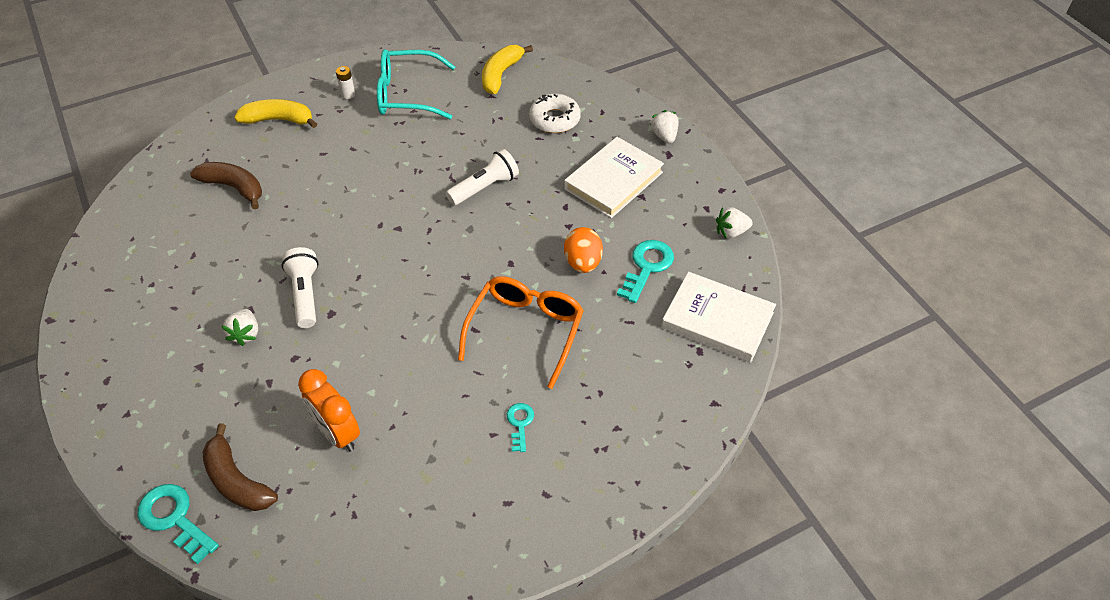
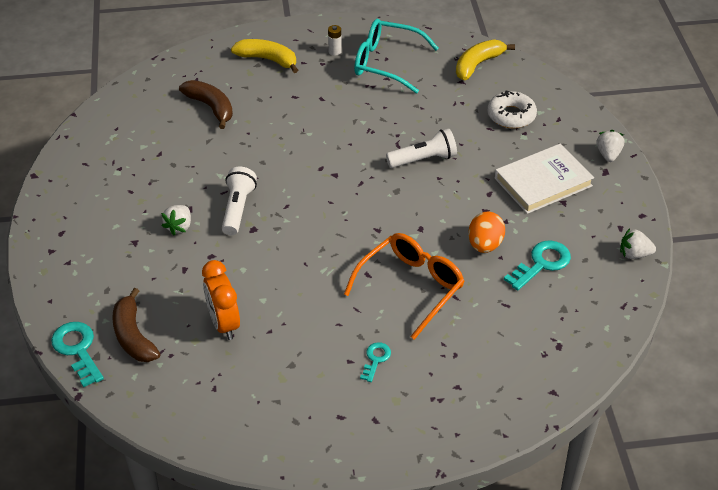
camera: 20 degrees right, 5 degrees down
(717, 320) = (587, 325): white book -> none

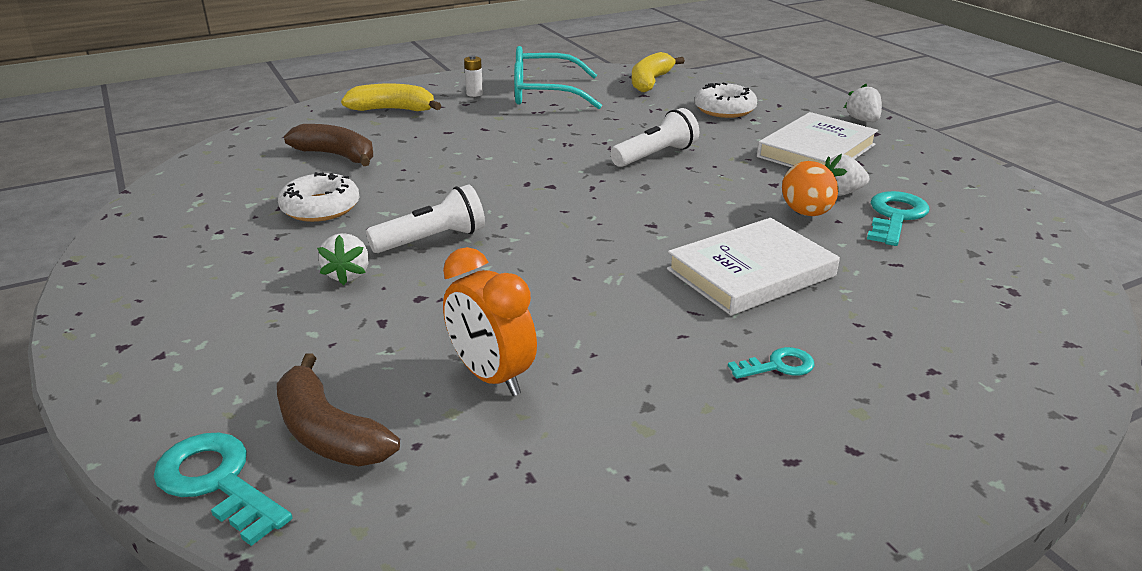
camera: 20 degrees left, 15 degrees down
(183, 161) = (320, 208): none -> white donut
(238, 209) = (432, 240): white flashlight -> white flashlight turned 75 degrees clockwise
(375, 359) = (778, 366): turquoise key -> turquoise key turned 75 degrees clockwise
(410, 288) = (751, 272): orange glasses -> white book
(634, 254) = (990, 189): white strawberry -> white strawberry (841, 193)

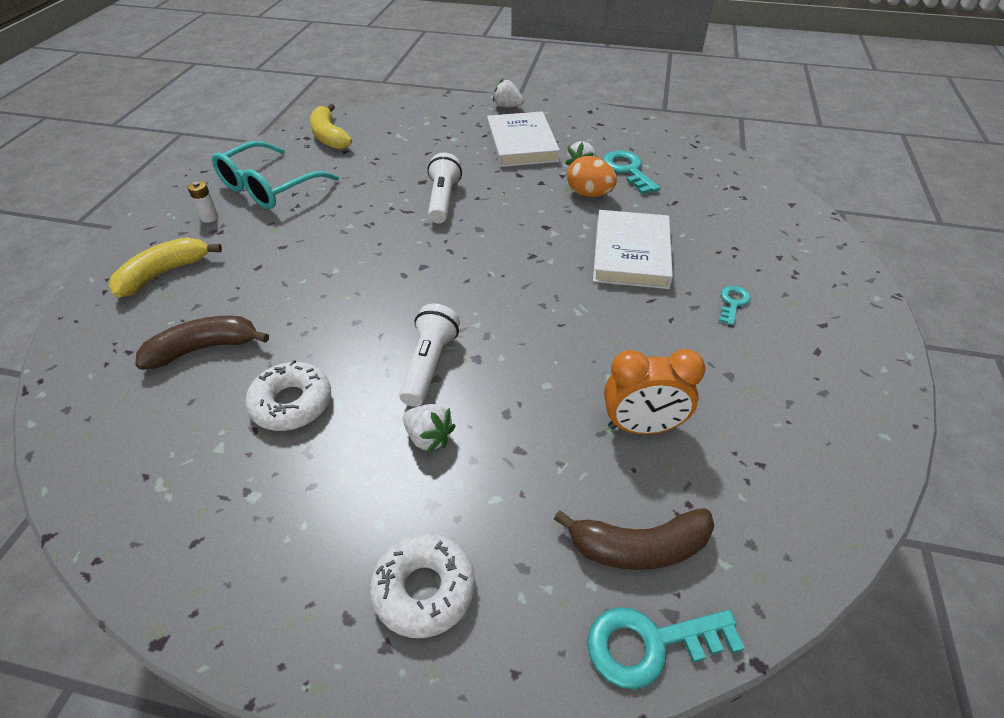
camera: 50 degrees left, 15 degrees up
(724, 109) = (419, 137): white donut -> white donut (424, 589)

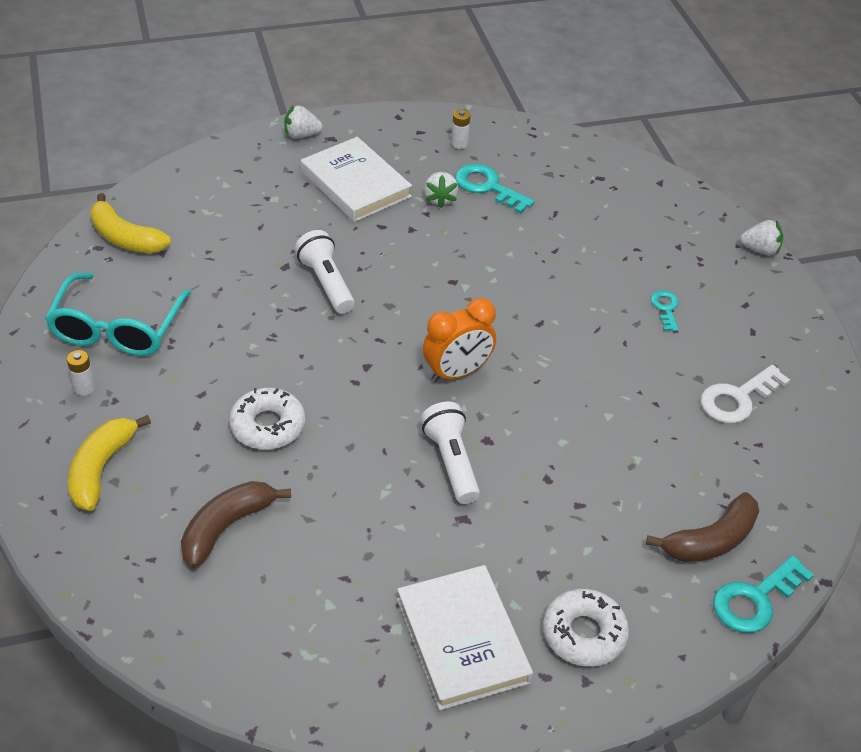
camera: 30 degrees left, 0 degrees up
(291, 403) = (359, 543): white donut -> white donut (268, 426)
(428, 438) = (500, 524): white strawberry -> white strawberry (760, 250)
(589, 194) = (469, 229): orange egg -> none
(626, 137) = (459, 144): none -> white battery
(631, 253) = (551, 286): white book -> white book (462, 640)
(642, 427) = (659, 448): orange clock -> orange clock (457, 373)
(762, 409) = (738, 398): none -> white key

